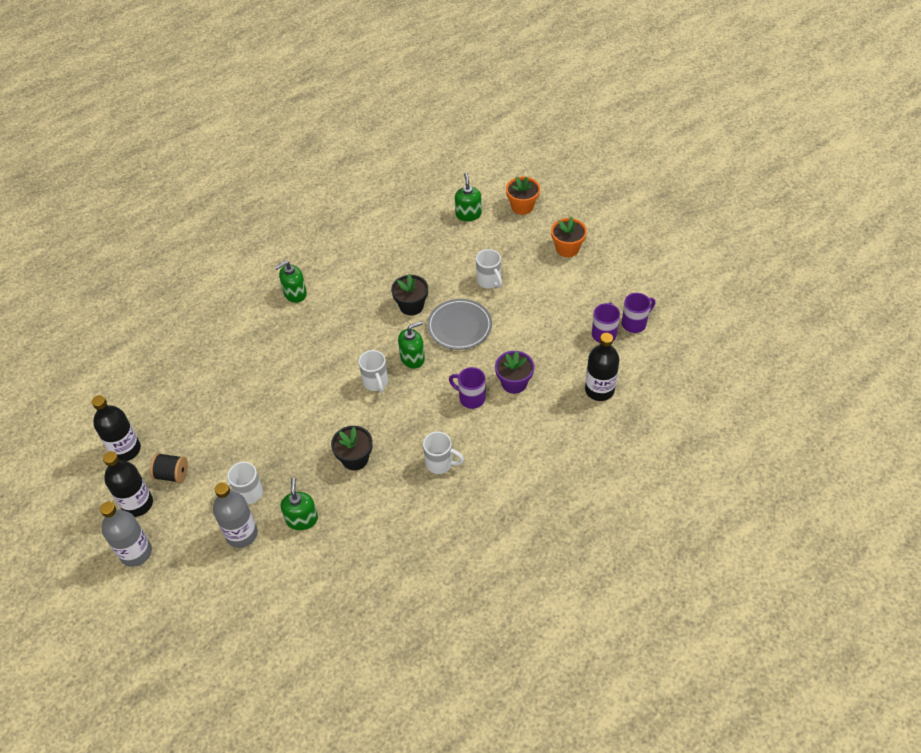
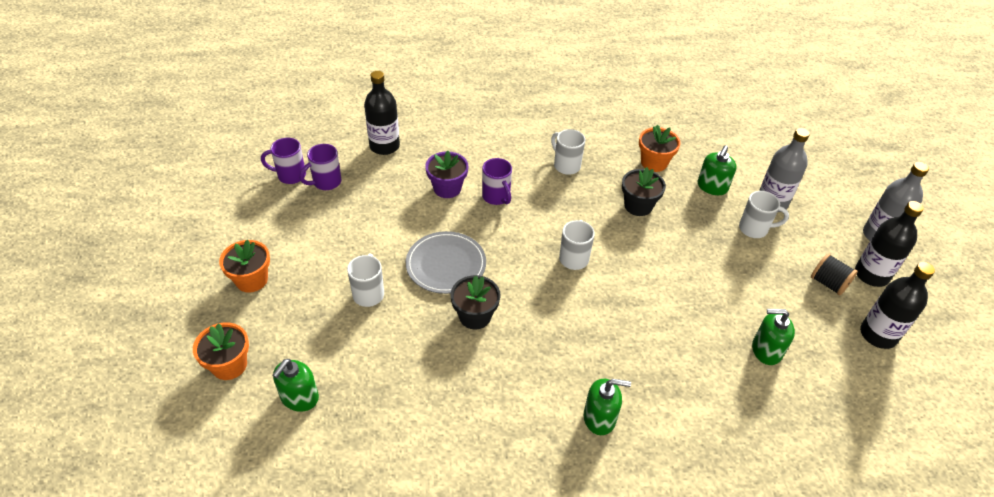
camera: 150 degrees left, 5 degrees down
(367, 515) = (654, 162): none -> orange flower pot
(412, 358) = (519, 260): green soap dispenser -> green soap dispenser (766, 350)

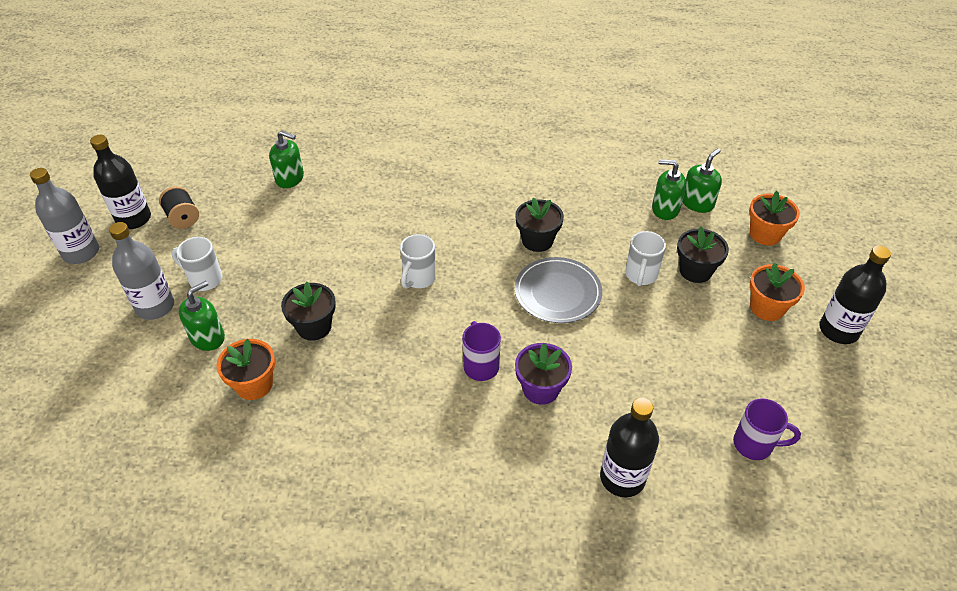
camera: 165 degrees left, 0 degrees up
(314, 307) = (695, 271): none -> black flower pot
(326, 182) = (702, 424): purple mug -> none
(566, 165) = (373, 399): white mug -> none
(599, 418) = (455, 157): green soap dispenser -> green soap dispenser (665, 209)
(878, 335) = (184, 175): black bottle -> black bottle (838, 330)

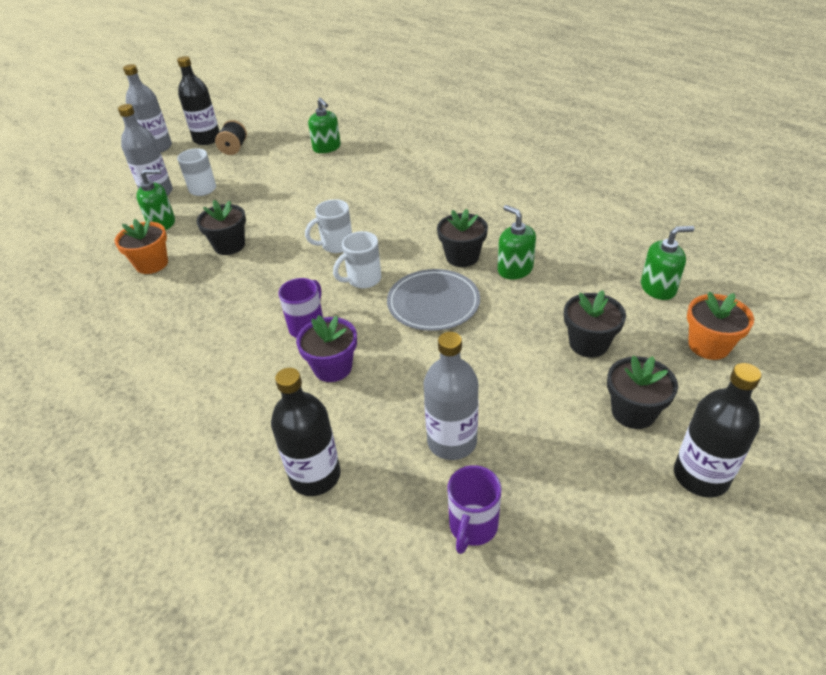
camera: 40 degrees right, 5 degrees down
(641, 275) = (526, 323): white mug -> white mug (363, 280)
(665, 209) = (616, 280): green soap dispenser -> green soap dispenser (515, 269)
(683, 395) = (452, 441): none -> grey bottle
(754, 445) = (472, 527): purple mug -> purple mug turned 60 degrees clockwise
(767, 308) = (633, 412): orange flower pot -> black flower pot

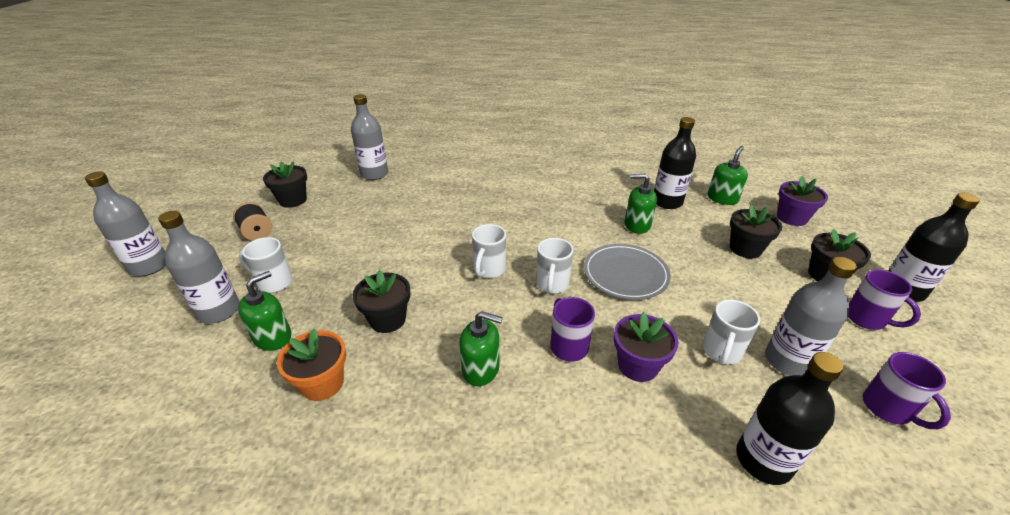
camera: 45 degrees left, 5 degrees down
(207, 139) = (208, 235): black bottle -> black bottle (667, 202)
(327, 148) = (359, 198): green soap dispenser -> green soap dispenser (481, 369)
(363, 131) = (374, 174): none -> grey bottle
(409, 400) = (721, 352): none -> white mug
(462, 257) = (593, 233): black flower pot -> black flower pot (293, 200)
(597, 467) = (866, 319): none -> purple mug
(708, 345) = (791, 218): orange flower pot -> purple flower pot

